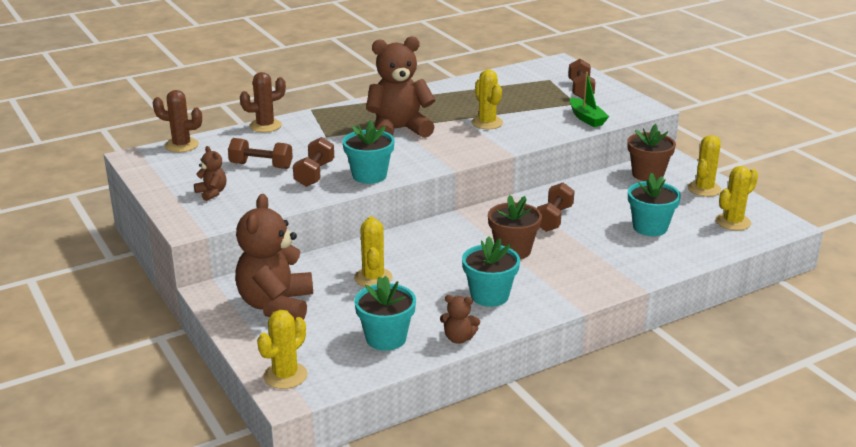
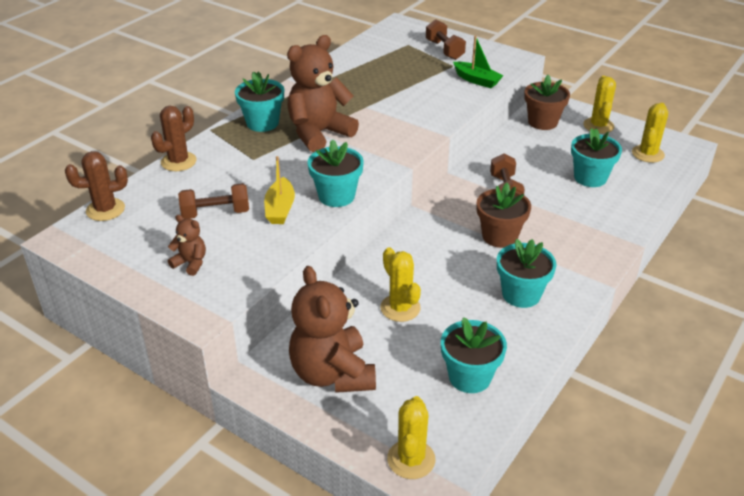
camera: 25 degrees left, 10 degrees up
(314, 174) = (280, 209): brown dumbbell -> yellow boat
(358, 113) = (262, 123): none -> turquoise flower pot
(459, 338) = (534, 353): brown teddy bear -> none
(487, 123) = (394, 106): yellow cactus -> none

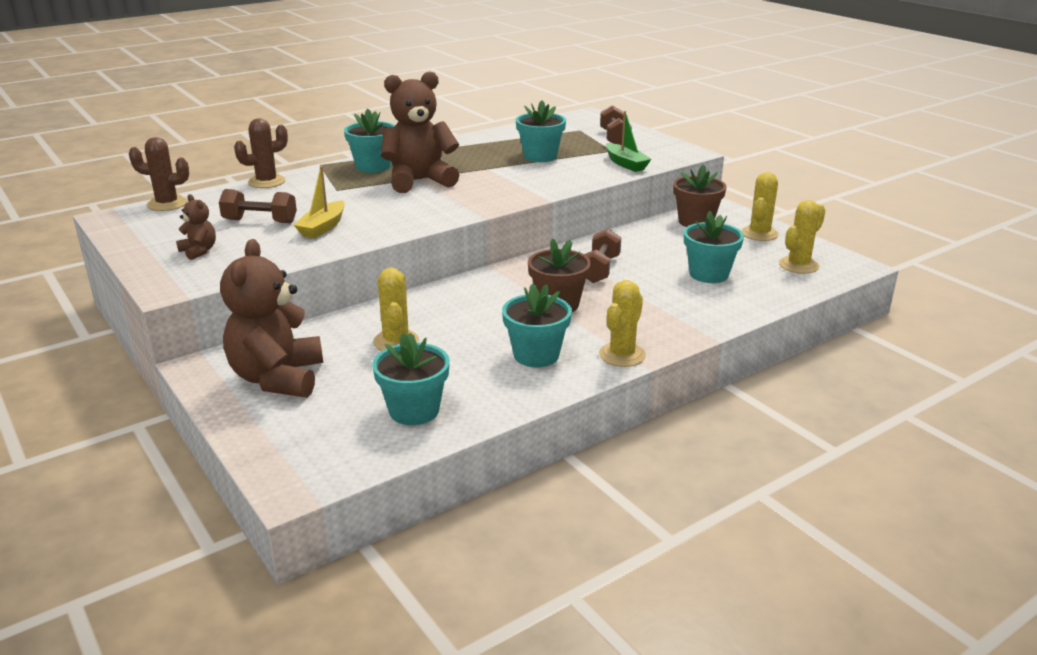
camera: 20 degrees right, 10 degrees down
(336, 196) = (387, 227): turquoise flower pot -> turquoise flower pot (540, 156)
(411, 459) = (287, 463): yellow cactus -> yellow cactus (622, 355)

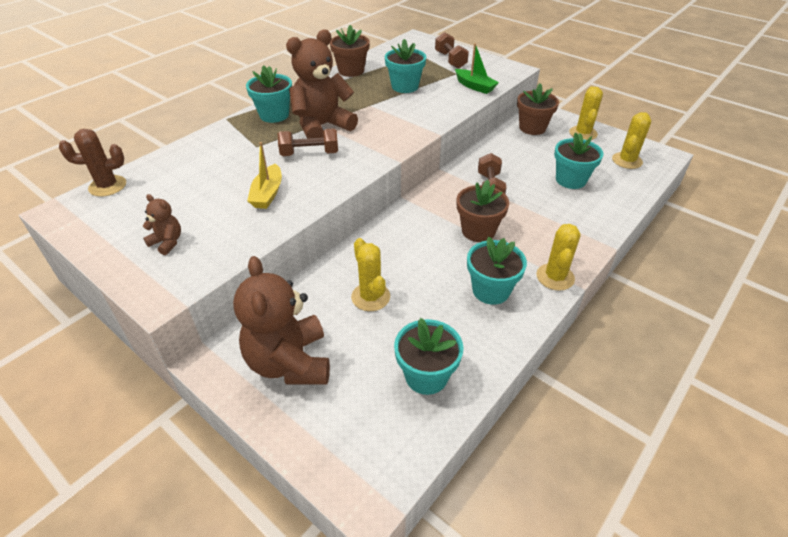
camera: 15 degrees left, 15 degrees up
(260, 221) = (206, 195): brown dumbbell -> brown dumbbell (309, 154)
(266, 182) = (189, 145): brown cactus -> none
(487, 137) = (351, 71): none -> brown flower pot

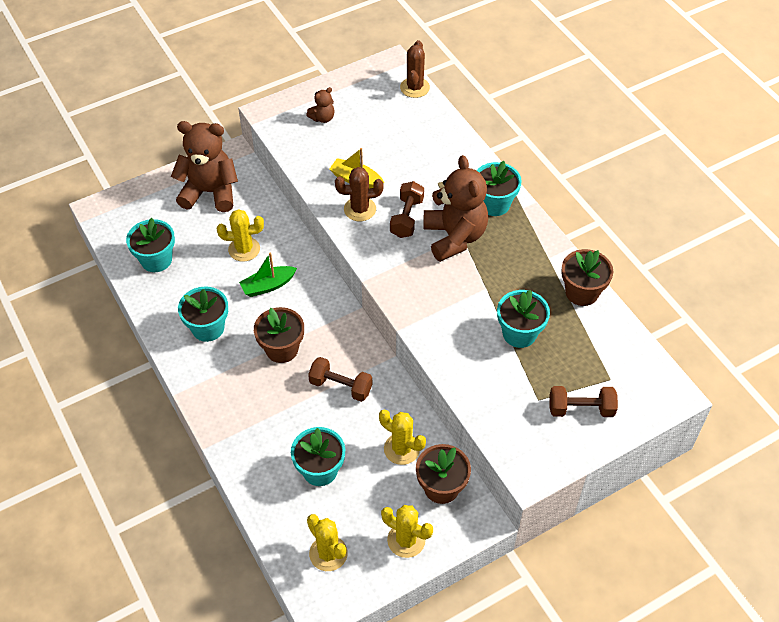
camera: 110 degrees right, 10 degrees up
(310, 182) = (360, 209): none -> brown cactus
(475, 86) = (493, 406): green boat -> green boat (268, 286)
(555, 277) = (196, 380): yellow cactus -> yellow cactus (401, 449)

